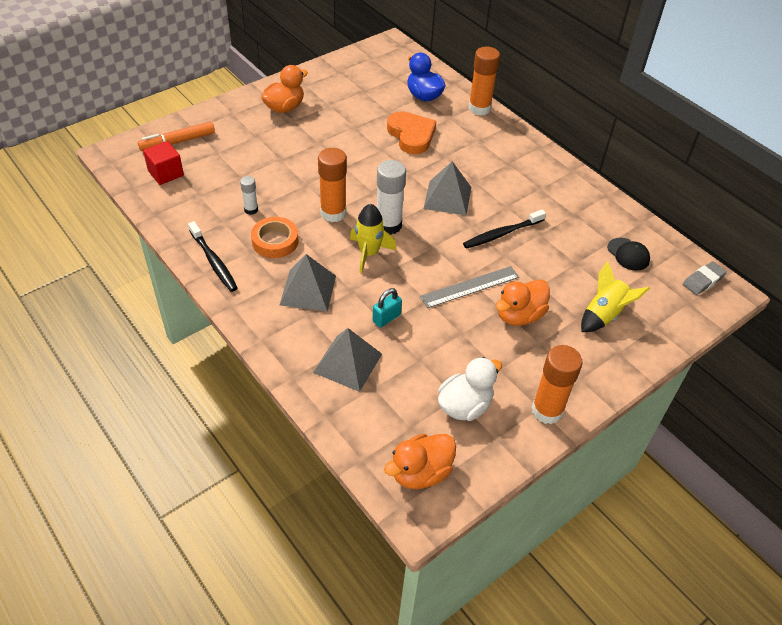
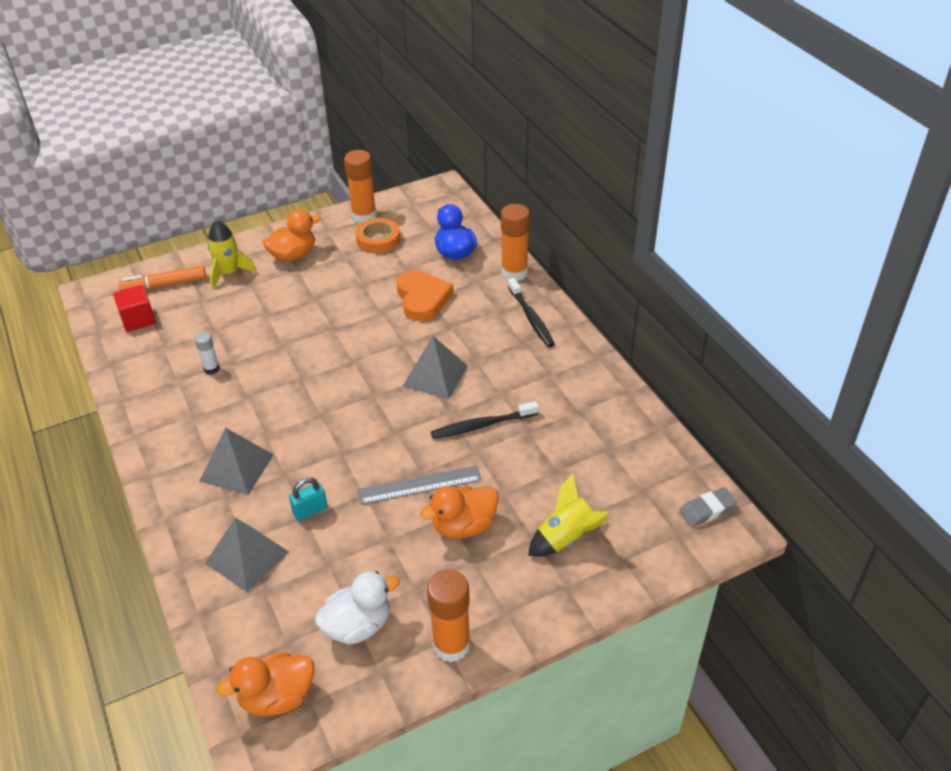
camera: 15 degrees right, 5 degrees down
(213, 261) = (149, 424): black toothbrush -> black toothbrush (531, 318)
(275, 241) = (223, 407): orange tape -> orange tape (378, 240)
(333, 213) = (299, 381): orange glue stick -> orange glue stick (364, 216)
(369, 253) = (320, 432): yellow rocket -> yellow rocket (229, 273)
(388, 225) = (355, 402): white glue stick -> none
(628, 254) = (625, 466): black cap -> none

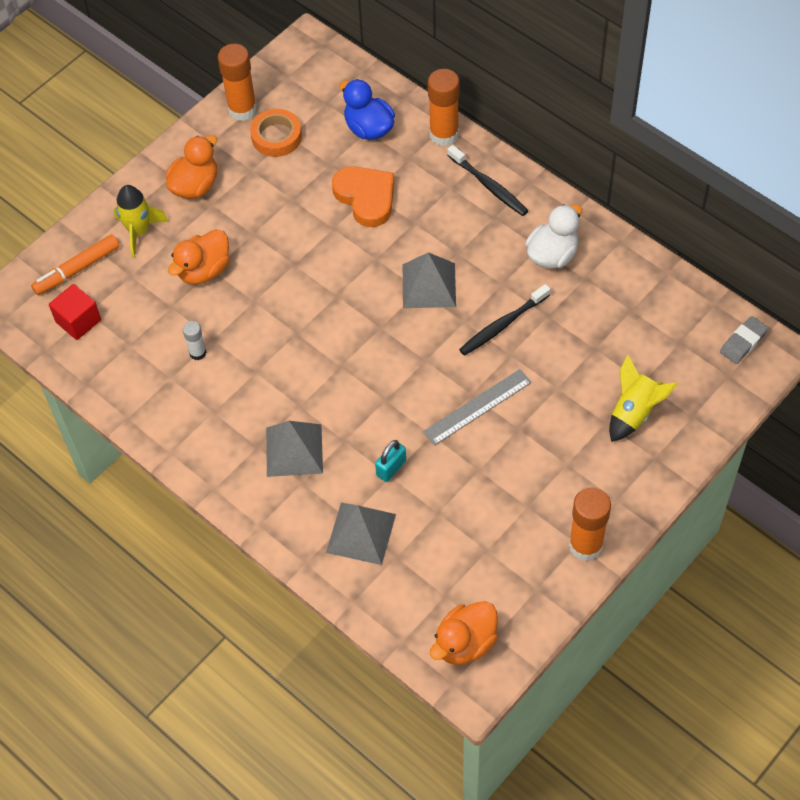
camera: 20 degrees left, 15 degrees up
(358, 626) = (497, 558): white duck -> white duck (552, 254)
(463, 526) = (539, 433): orange duck -> orange duck (204, 270)

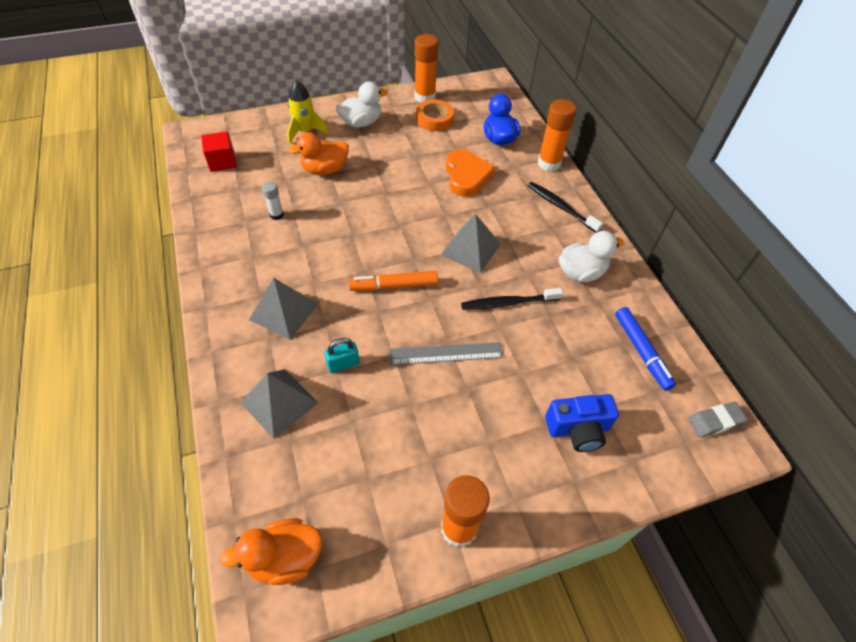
camera: 25 degrees right, 5 degrees down
(77, 269) = (249, 134): orange marker -> orange marker (394, 286)
(195, 186) = (361, 123): orange duck -> white duck
(489, 186) = (560, 207): black toothbrush -> black toothbrush turned 150 degrees clockwise
(634, 412) = (578, 429): yellow rocket -> blue camera
(650, 309) = (641, 351): none -> blue marker

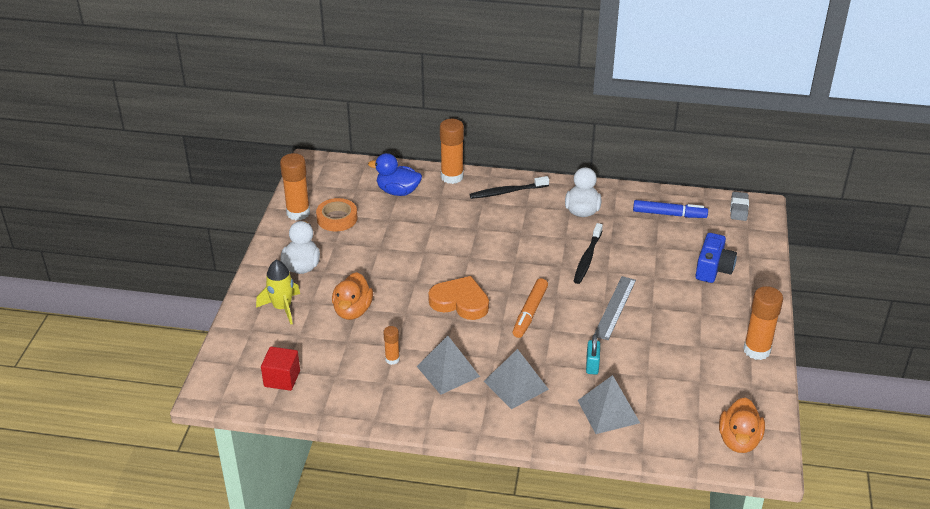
camera: 60 degrees left, 15 degrees down
(276, 215) = (392, 359): white glue stick -> orange glue stick
(467, 176) = (431, 227): orange heart -> orange heart (460, 302)
(471, 249) = (519, 257): grey pyramid -> grey pyramid (448, 371)

